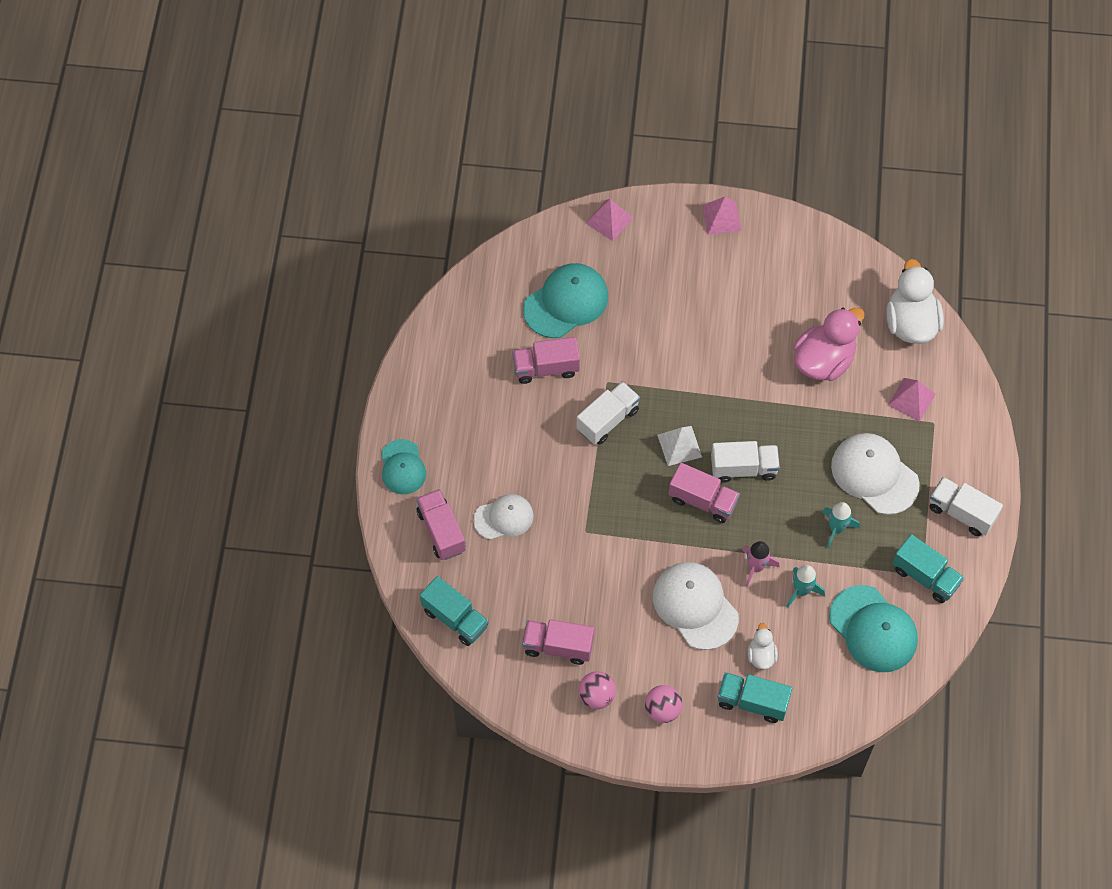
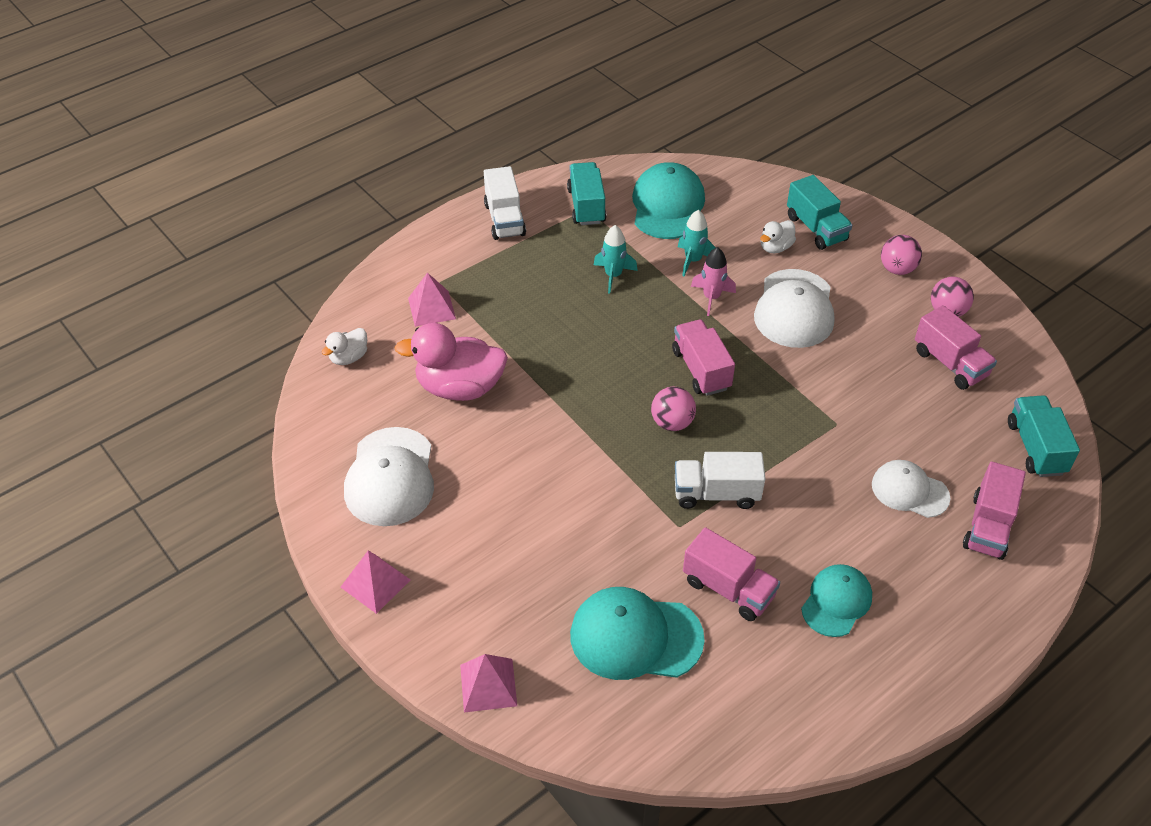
camera: 135 degrees left, 15 degrees down
(402, 467) = (983, 615): turquoise cap -> turquoise cap (836, 602)
(679, 445) = (672, 423): white pyramid -> pink ball
(743, 468) = (636, 365): white truck -> none
(874, 474) = (534, 285): white cap -> white cap (390, 477)
(910, 323) = (349, 357): white duck -> white duck, size x0.50

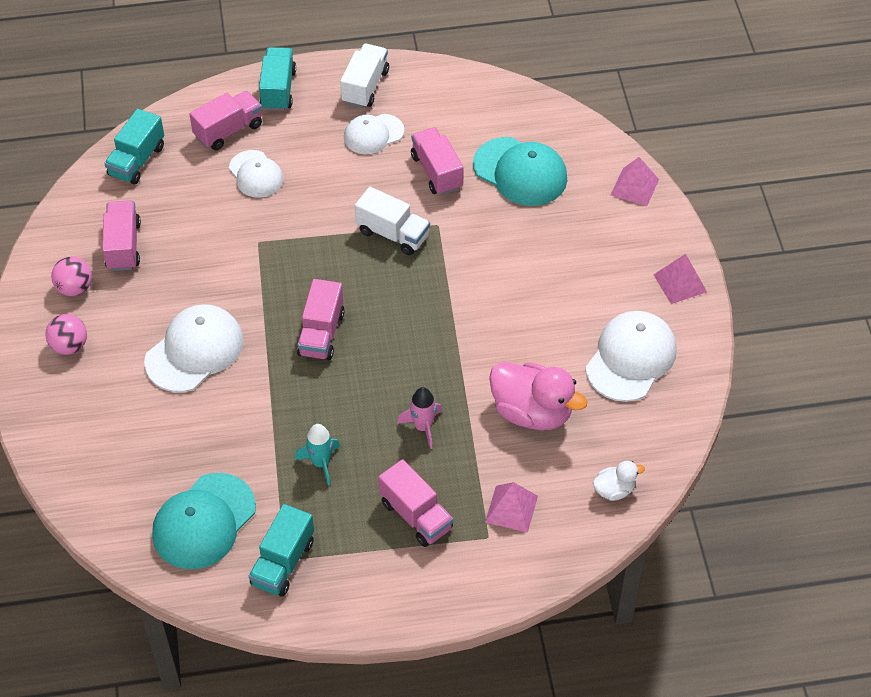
camera: 150 degrees left, 5 degrees up
(504, 219) = (376, 586): white truck -> white truck (365, 86)
(508, 273) = (416, 515): none -> pink truck
(672, 423) = (381, 300): pink ball -> none
(693, 260) = (235, 444): turquoise rocket -> none
(711, 298) = (254, 396): pink rocket -> pink rocket (423, 427)
(775, 247) = (149, 421): white duck -> none
(816, 228) = (93, 423): turquoise truck -> turquoise truck (278, 90)
(836, 602) = (373, 134): turquoise cap -> white cap

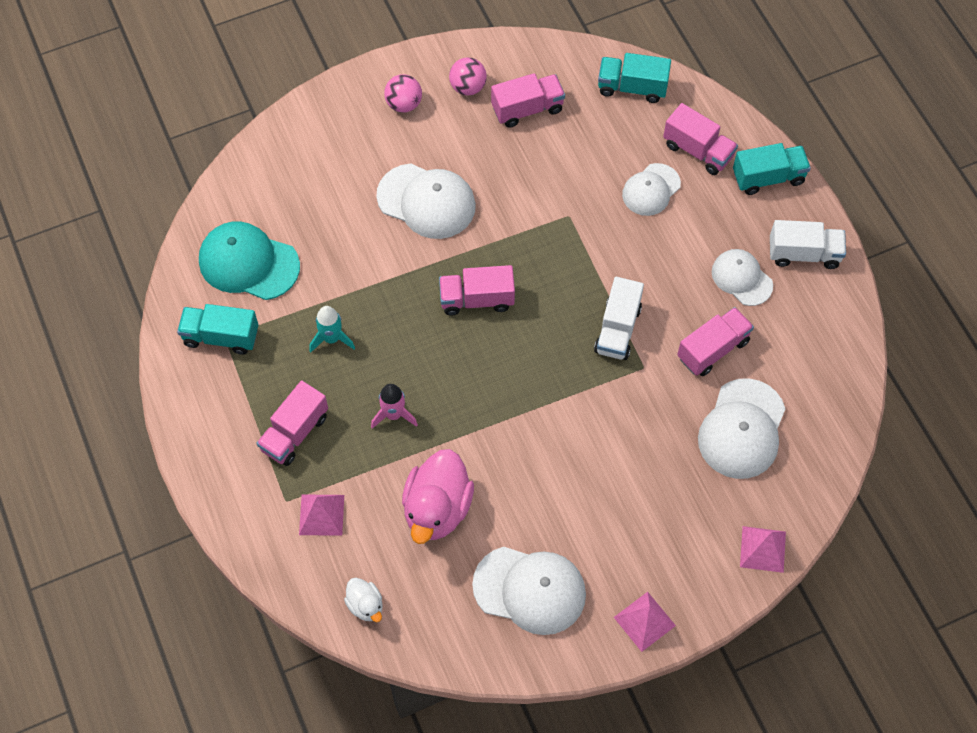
camera: 75 degrees right, 10 degrees up
(520, 172) = (742, 429): turquoise cap -> white cap

